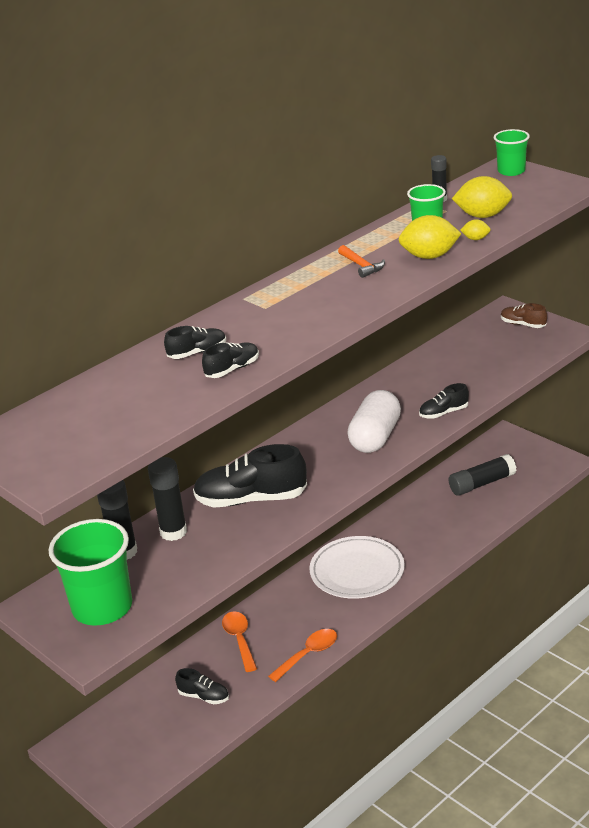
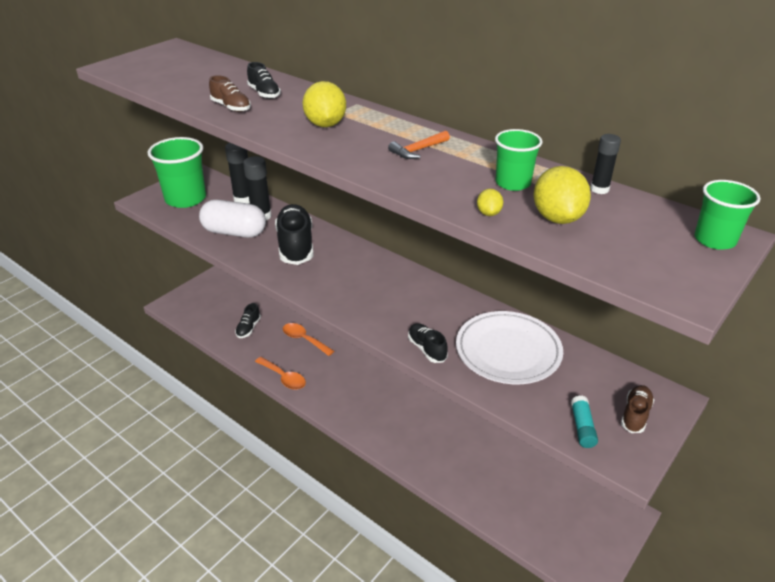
camera: 80 degrees right, 5 degrees up
(232, 369) = (231, 107): black shoe -> brown shoe
(240, 640) = (304, 339): orange spoon -> orange spoon turned 120 degrees counterclockwise
(357, 571) = (383, 400): white plate -> white plate (508, 351)
(375, 437) = (382, 305): white capsule -> white capsule (234, 232)
(429, 256) = (440, 185): yellow lemon -> yellow lemon (325, 125)
(482, 483) = (529, 491): black glue stick -> none
(537, 347) = (582, 427): none -> turquoise glue stick

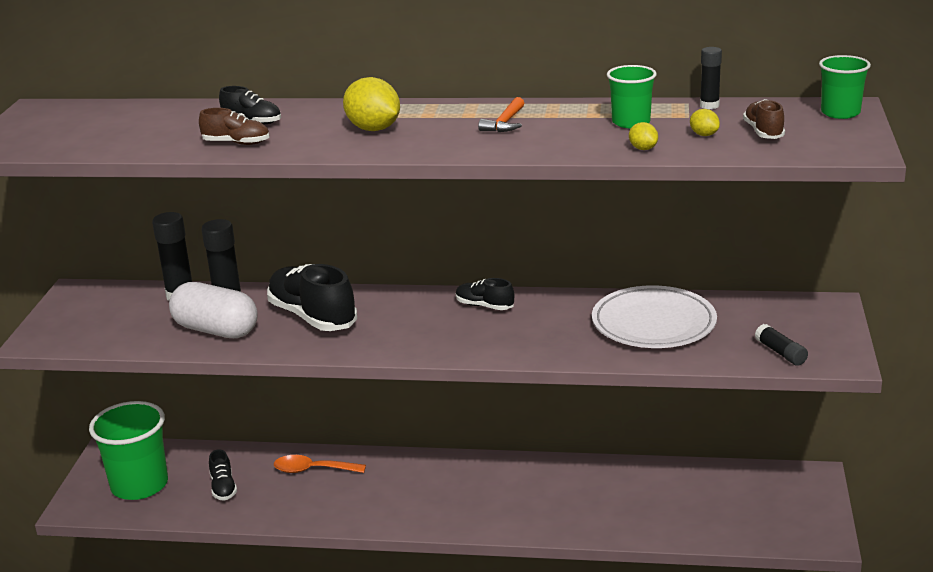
camera: 30 degrees left, 10 degrees down
(185, 199) = (97, 320): green cup -> green cup (139, 485)
(234, 232) = (216, 330): white capsule -> white capsule turned 45 degrees clockwise
(283, 378) = (329, 517): orange spoon -> none
(427, 349) = (574, 351): black shoe -> black shoe (484, 306)
(557, 218) = (704, 135): yellow lemon -> yellow lemon, size x0.49
(582, 427) = (780, 353): turquoise glue stick -> black glue stick
(635, 415) = (814, 327): brown shoe -> brown shoe (763, 132)

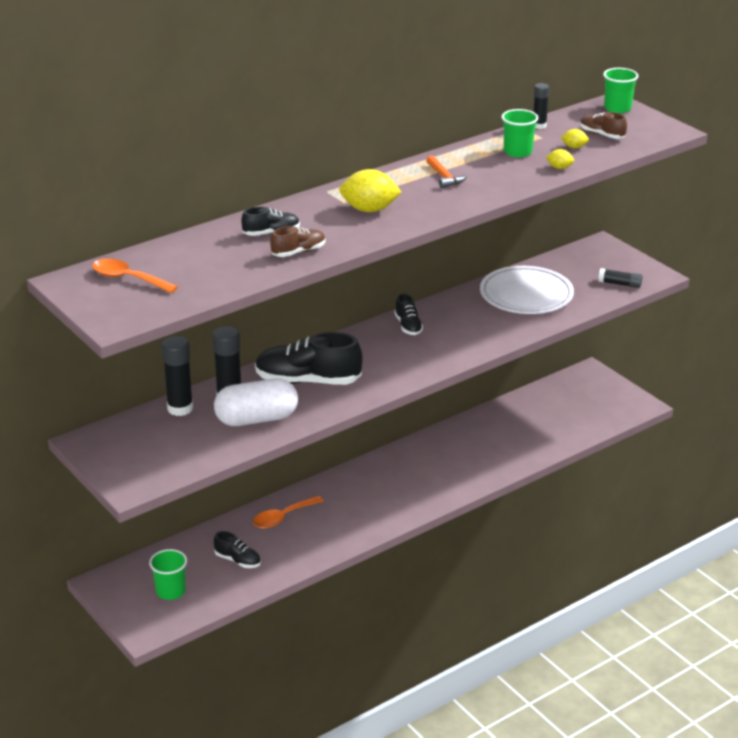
camera: 45 degrees left, 5 degrees up
(75, 120) = (128, 279): none -> orange spoon
(139, 485) = (170, 591): green cup -> green cup, size x0.56
(484, 306) = (408, 326): black shoe -> black shoe turned 90 degrees counterclockwise

